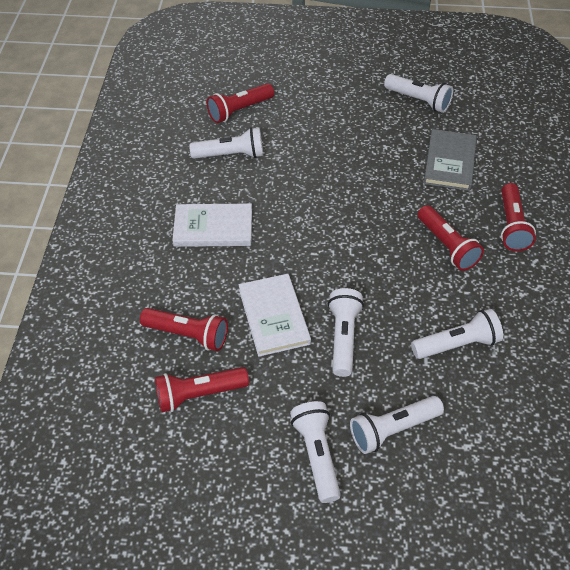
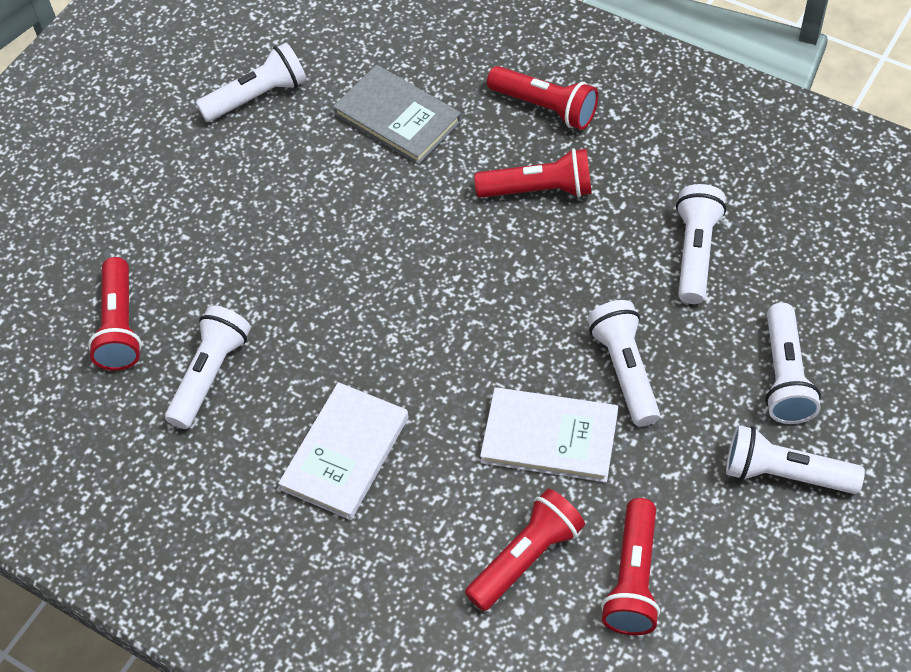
camera: 60 degrees left, 5 degrees up
(343, 337) = (624, 370): white flashlight -> white flashlight turned 45 degrees clockwise

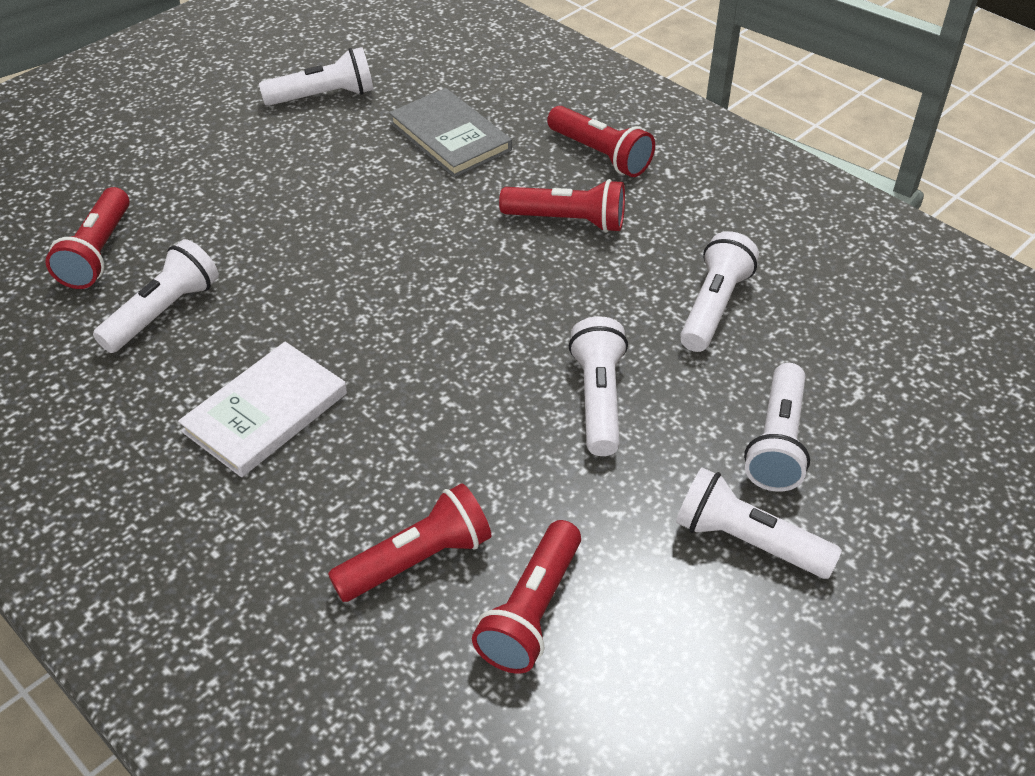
camera: 10 degrees right, 10 degrees down
(549, 437) = (491, 445): white book -> none

